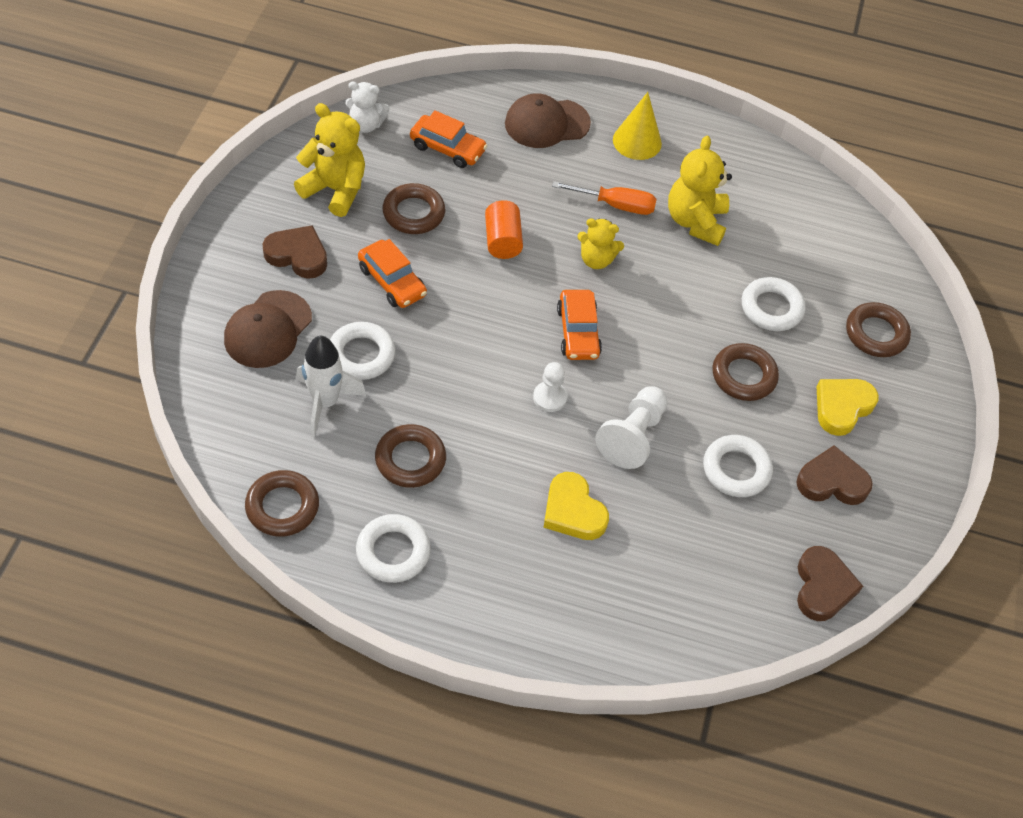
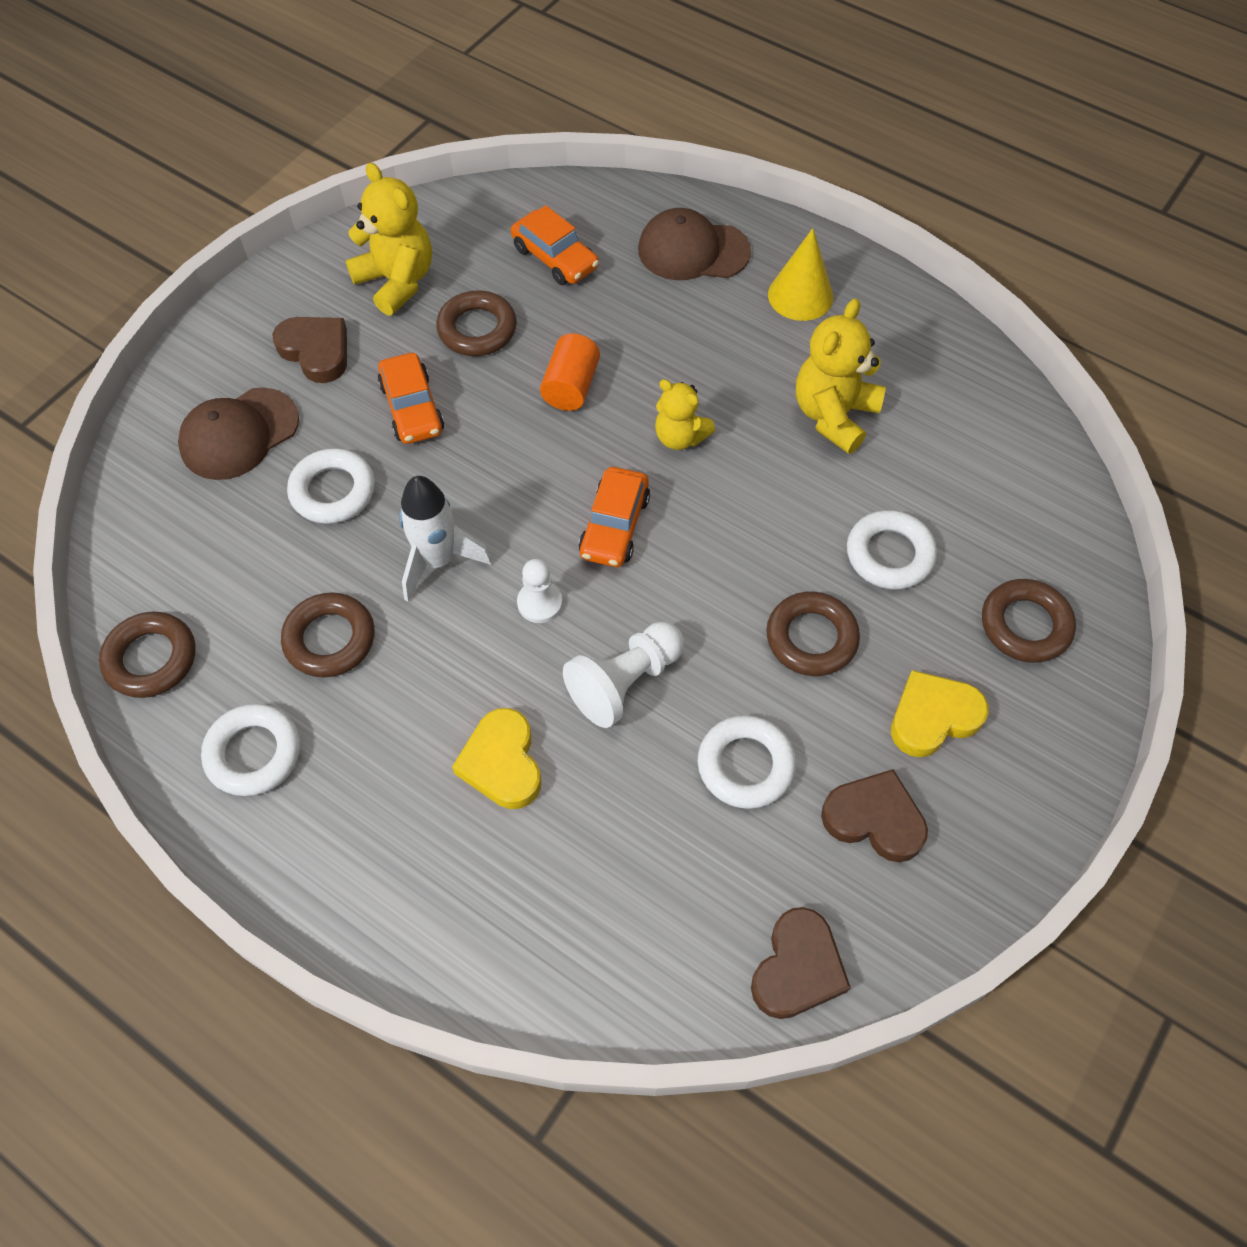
camera: 25 degrees right, 5 degrees up
(325, 402) = (263, 540): white rocket -> white rocket (438, 561)
(366, 125) = (470, 210): white teddy bear -> none
(615, 205) = (736, 372): orange screwdriver -> none

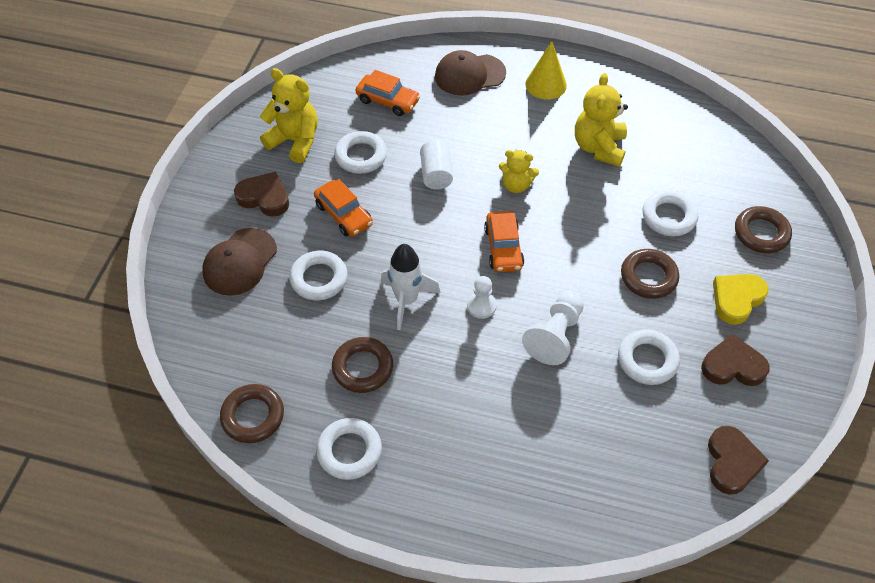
camera: 20 degrees left, 5 degrees down
(477, 329) = (361, 156): brown ring -> white ring
(502, 763) = (506, 406): yellow heart -> none
(571, 386) = (436, 174): orange cylinder -> white cylinder

